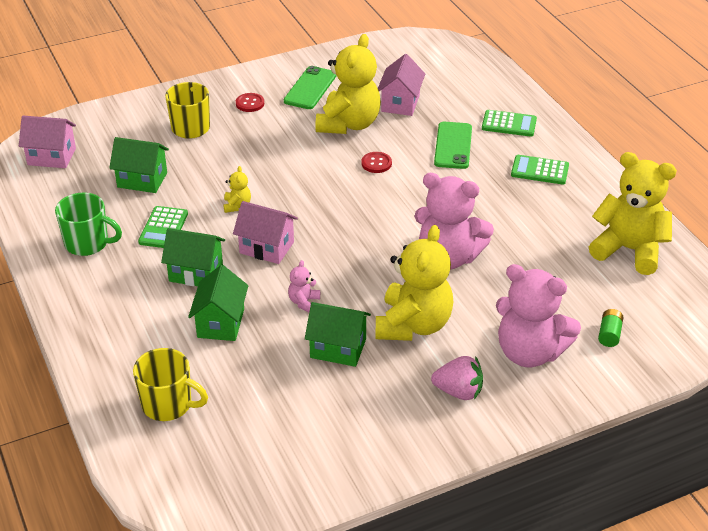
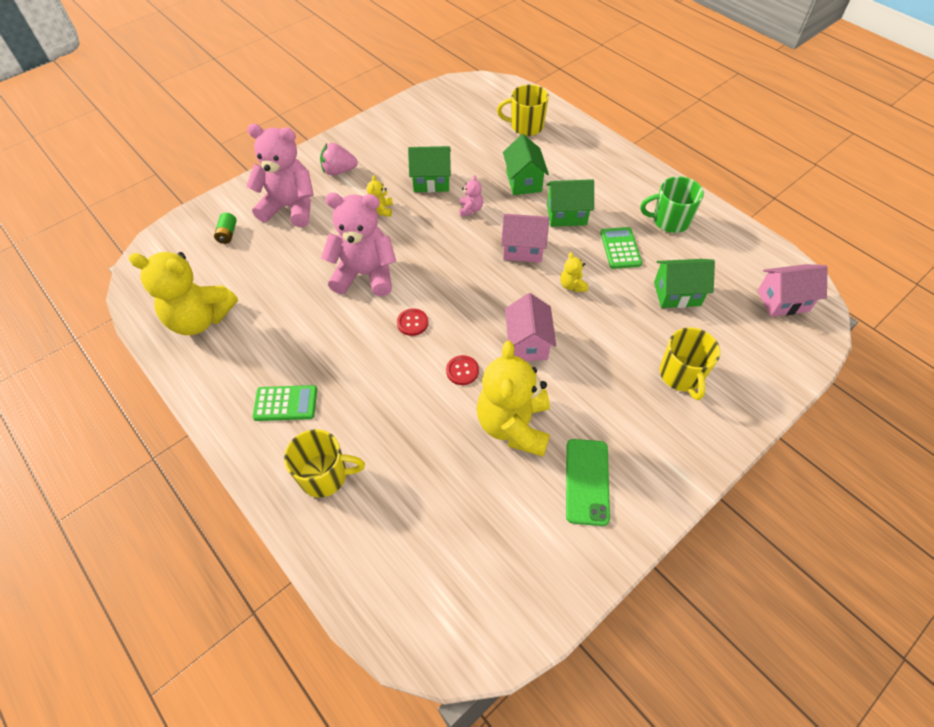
camera: 165 degrees right, 15 degrees up
(250, 103) = (642, 432): red button -> red button (412, 323)
(400, 103) = (466, 481): pink house -> pink house (528, 343)
(413, 325) = (381, 210): yellow teddy bear -> yellow teddy bear, size x0.42
(453, 146) = (386, 419): green phone -> none
(509, 124) = (325, 475): green calculator -> yellow mug

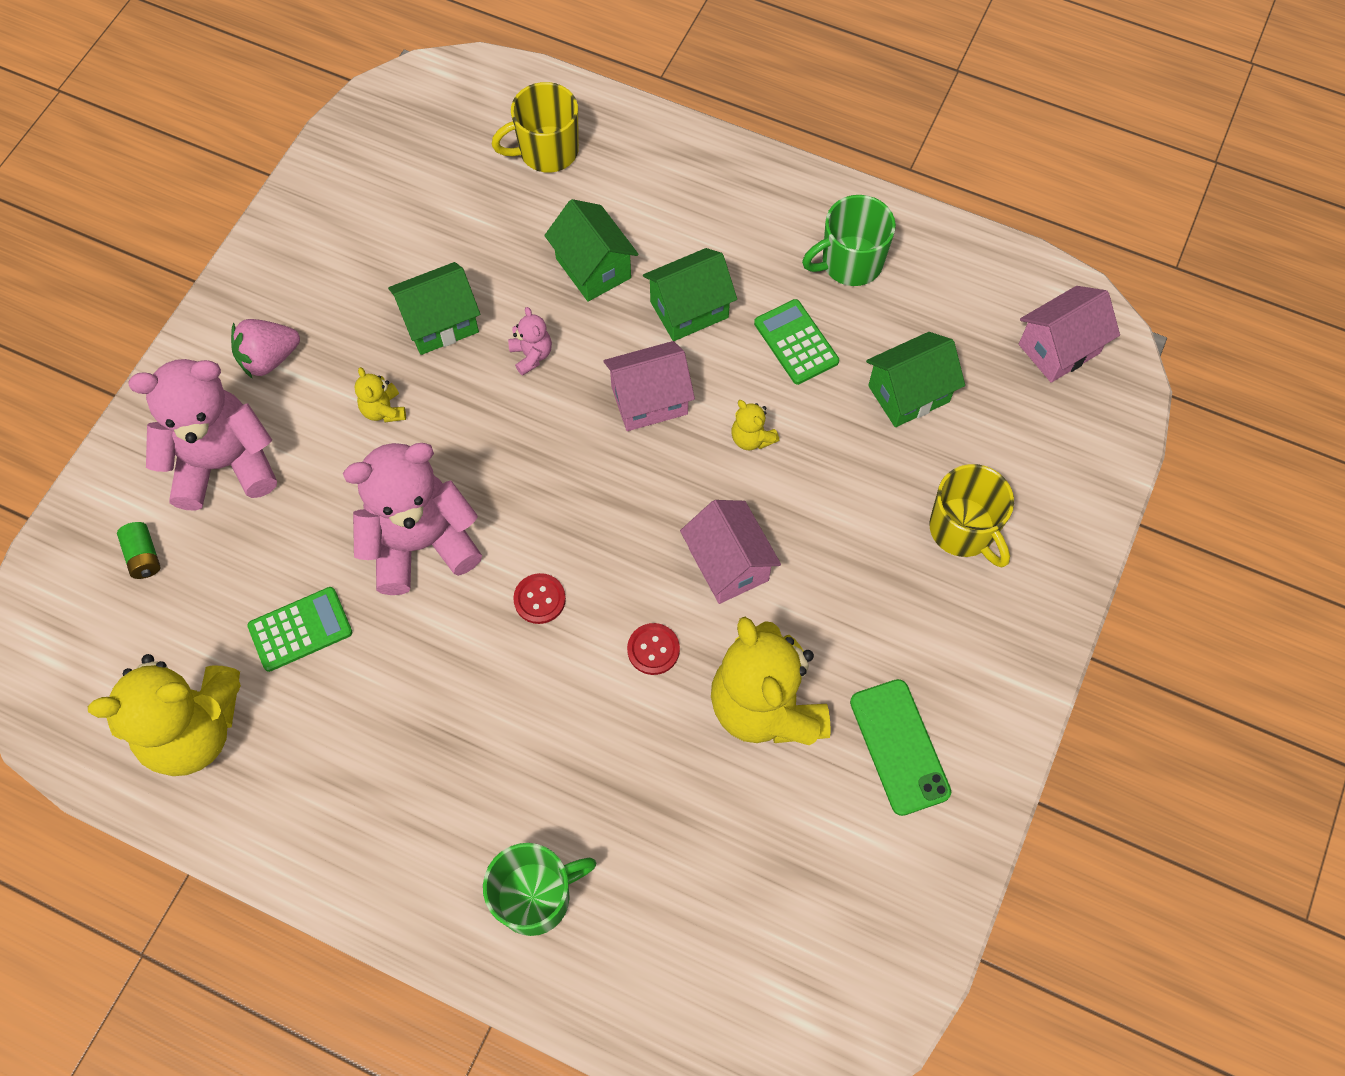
camera: 25 degrees left, 10 degrees up
(285, 403) = (415, 812): green calculator -> green calculator (300, 629)
(325, 475) = (536, 897): yellow mug -> green mug

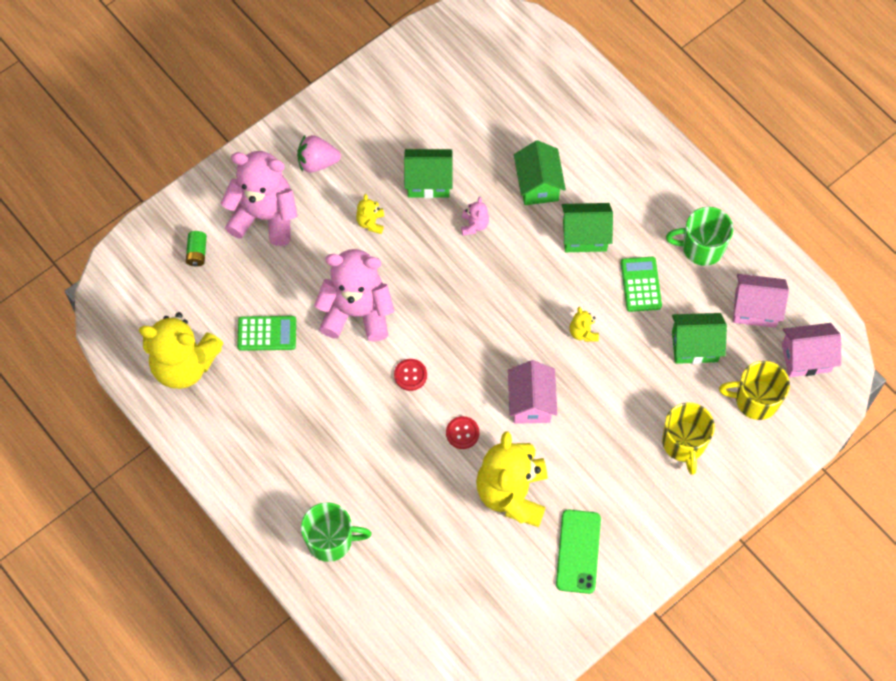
camera: 25 degrees right, 0 degrees up
(547, 151) = (545, 96): yellow mug -> yellow mug (755, 400)
(649, 400) = (532, 283): pink house -> pink house (755, 309)

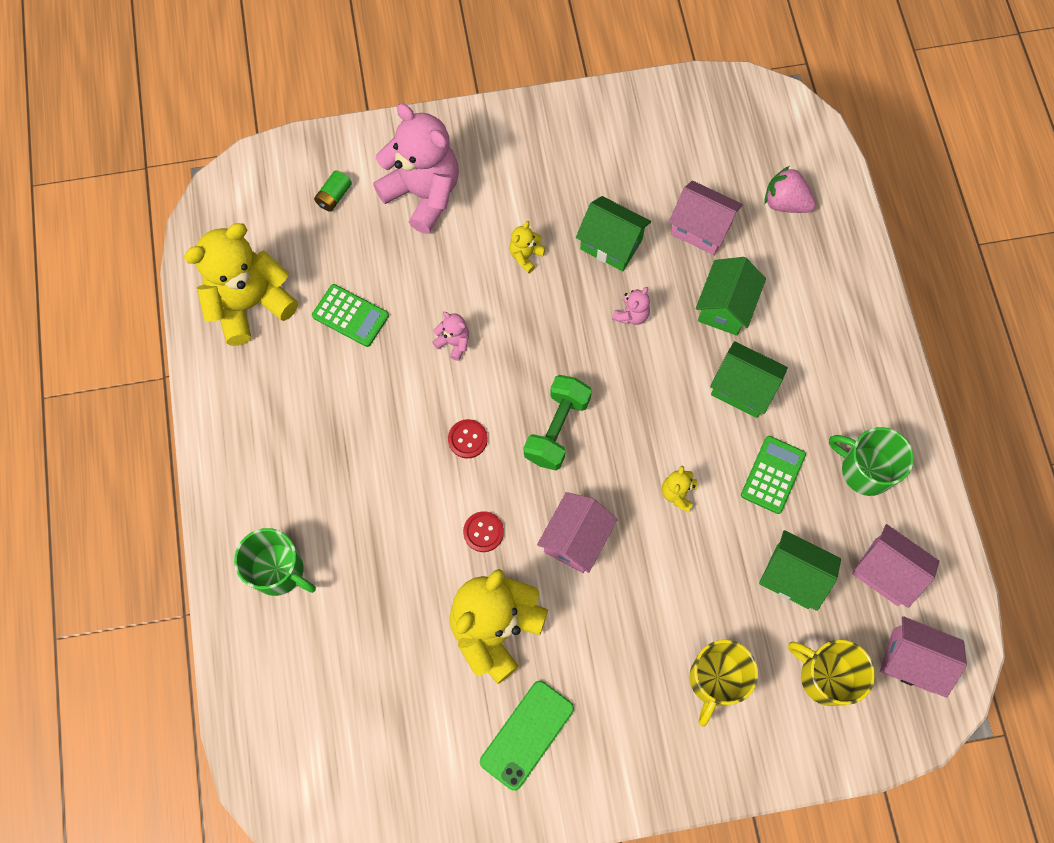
camera: 30 degrees right, 5 degrees up
(184, 365) = (250, 304): yellow teddy bear -> yellow teddy bear turned 105 degrees clockwise
(317, 162) = (510, 165): pink strawberry -> pink strawberry (785, 202)
(357, 312) = (454, 342): pink teddy bear -> pink teddy bear, size x0.42
(470, 334) = (557, 429): none -> green dumbbell
(487, 137) = (701, 228): none -> pink house

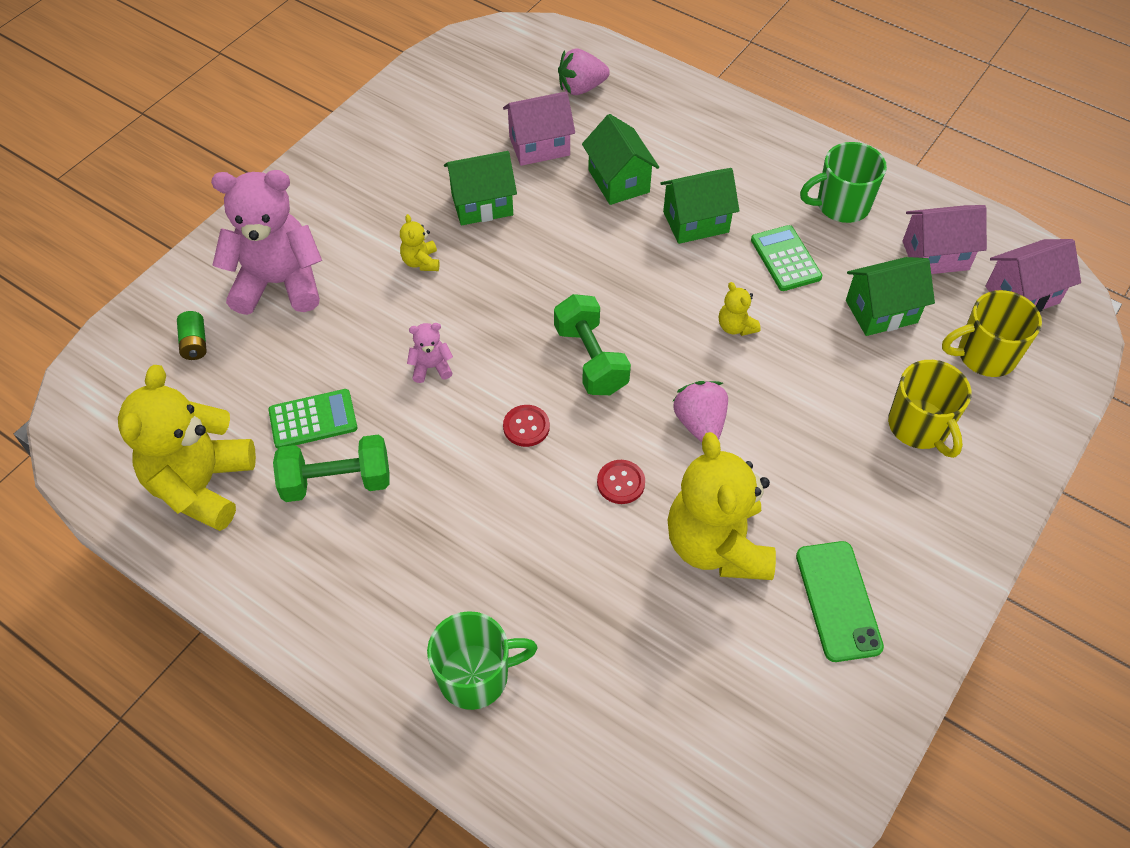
camera: 45 degrees left, 15 degrees down
(324, 372) = (337, 482): none -> green dumbbell
(575, 539) = (700, 423): pink house -> pink strawberry
(631, 315) = (554, 238): pink teddy bear -> none

